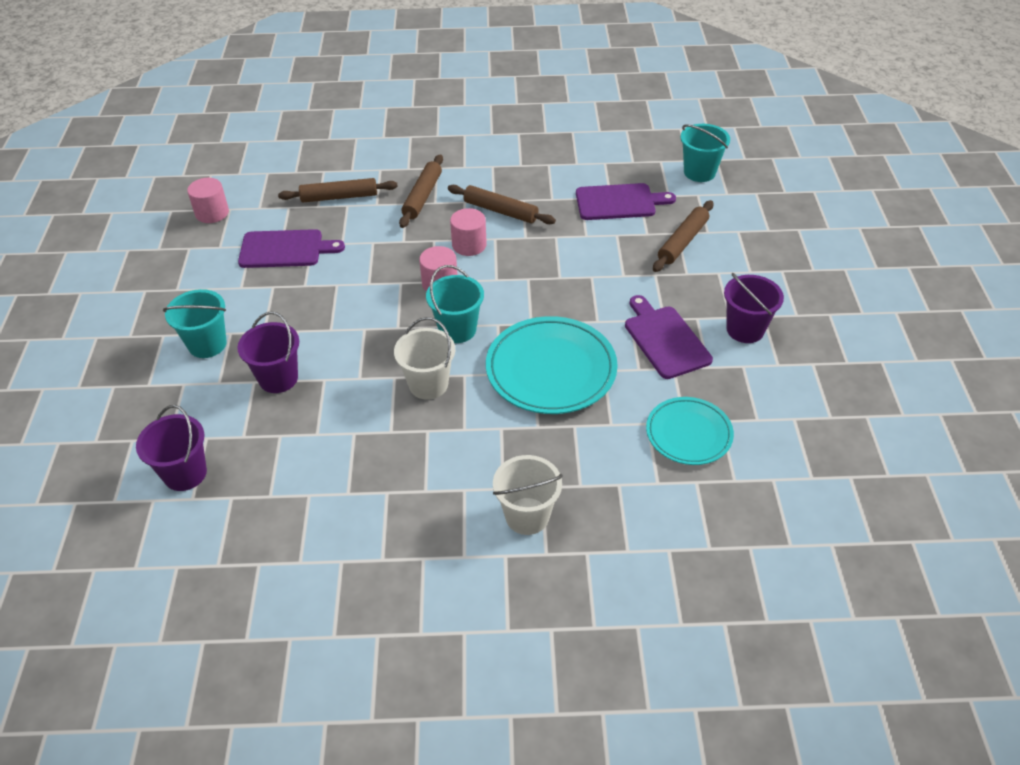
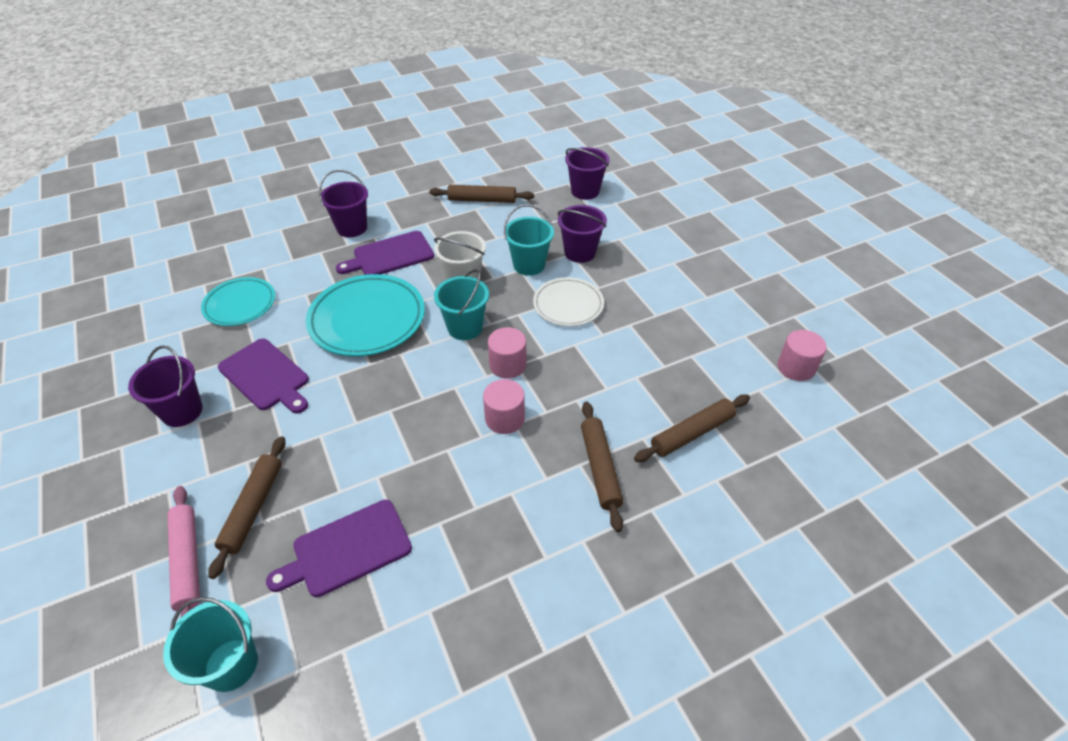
camera: 155 degrees right, 0 degrees up
(207, 344) = (656, 258): turquoise bucket -> turquoise bucket (529, 265)
(285, 249) = (682, 352): purple cutting board -> purple cutting board (390, 255)
(343, 322) = (568, 305): none -> white plate
(500, 211) = (494, 479): brown rolling pin -> brown rolling pin (482, 200)
(527, 516) = (352, 228): white bucket -> purple bucket
(730, 225) = (187, 561): none -> pink rolling pin

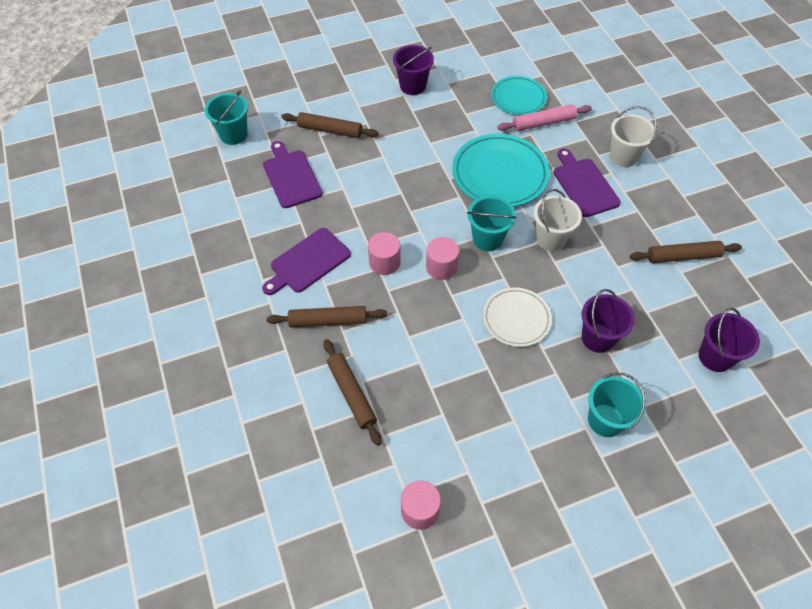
camera: 95 degrees right, 10 degrees up
(187, 561) = (299, 108): pink rolling pin -> pink rolling pin (543, 123)
(266, 376) = (441, 122): purple cutting board -> purple cutting board (307, 262)
(352, 228) = (623, 156): purple bucket -> white bucket
(482, 200) = (683, 256): brown rolling pin -> brown rolling pin turned 75 degrees clockwise
(529, 265) = (575, 291): turquoise bucket -> turquoise bucket (605, 420)

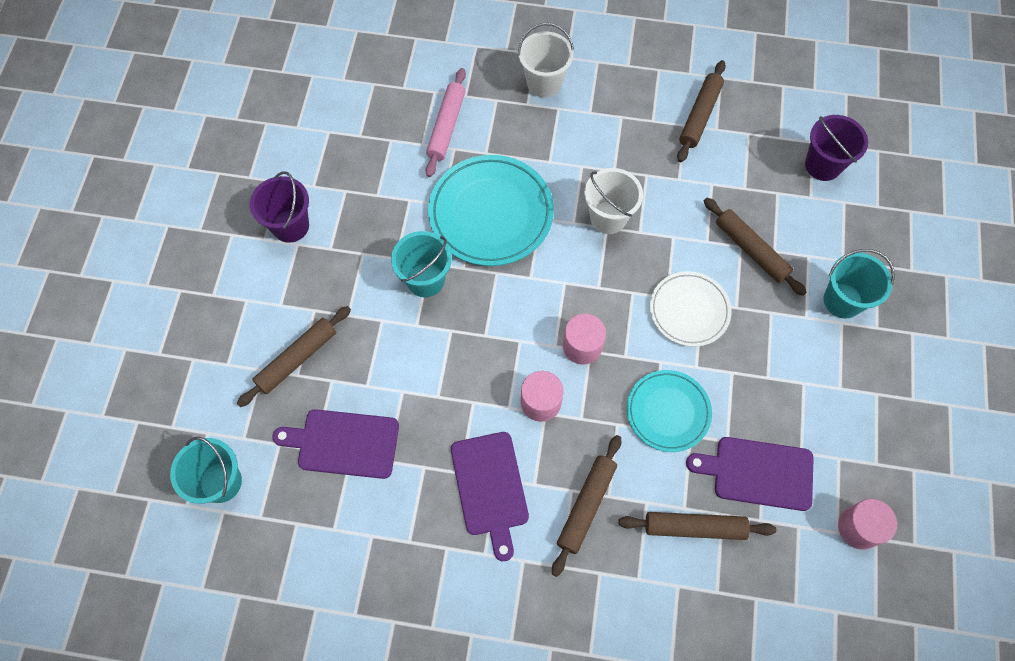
camera: 60 degrees left, 10 degrees up
(487, 239) = (572, 278): turquoise bucket -> turquoise bucket (425, 280)
(518, 98) = (392, 128): turquoise plate -> turquoise plate (668, 412)
(584, 185) = (558, 142): purple cutting board -> purple cutting board (758, 472)
(598, 338) = (751, 250): purple bucket -> brown rolling pin

